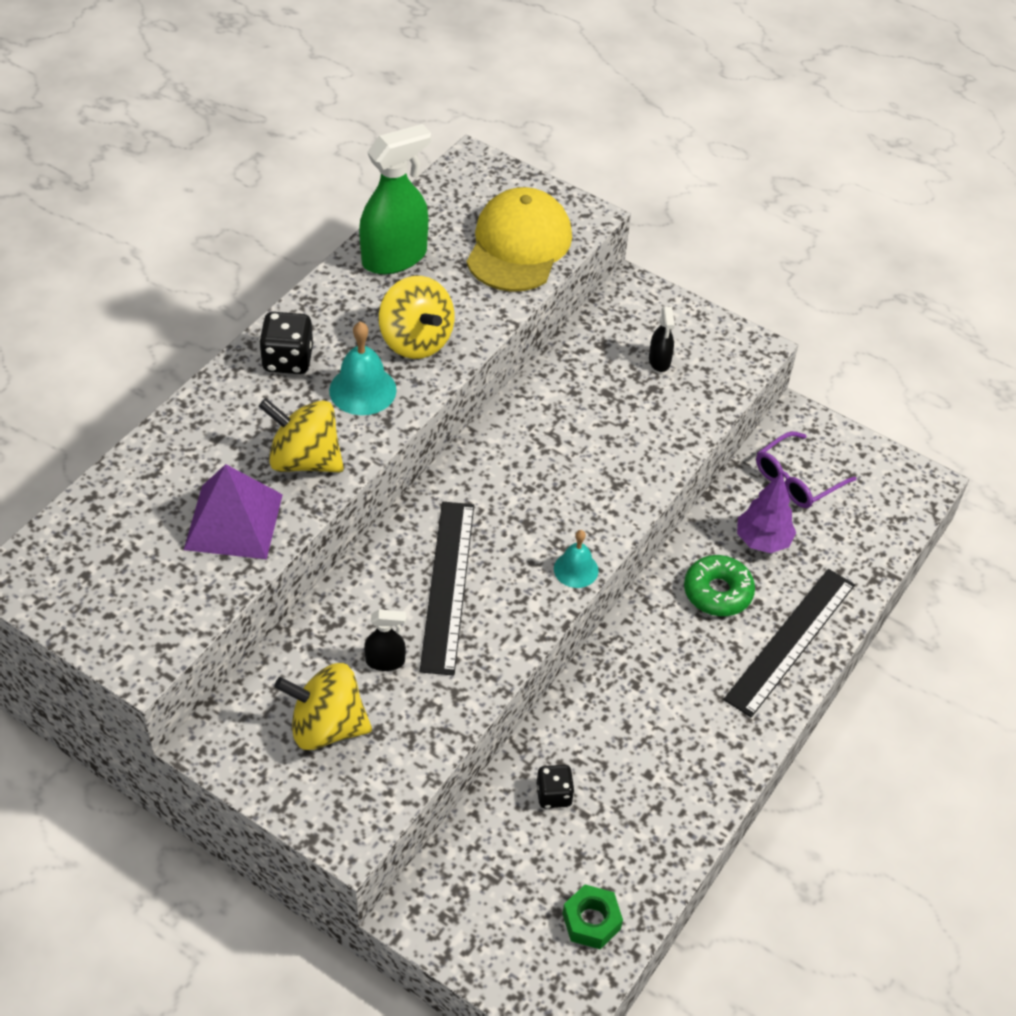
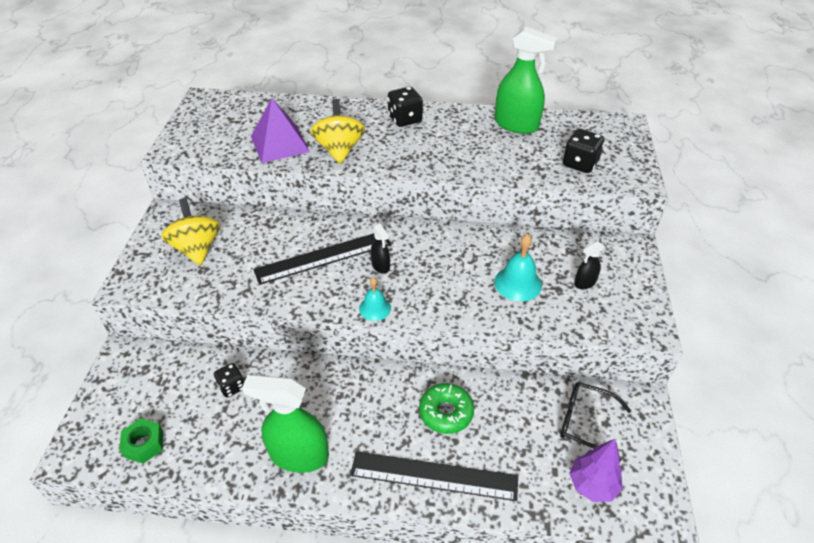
camera: 65 degrees right, 5 degrees down
(362, 390) = (406, 150): turquoise bell -> turquoise bell (518, 283)
(385, 661) = (253, 253): black spray bottle -> black spray bottle (380, 266)
(416, 341) = (462, 154): yellow spinning top -> none
(518, 246) = (580, 164): yellow cap -> black dice
(697, 758) = (298, 455): none -> green spray bottle
(762, 541) = (511, 422): purple tree -> purple tree (592, 485)
(797, 479) = (585, 422): purple glasses -> black glasses

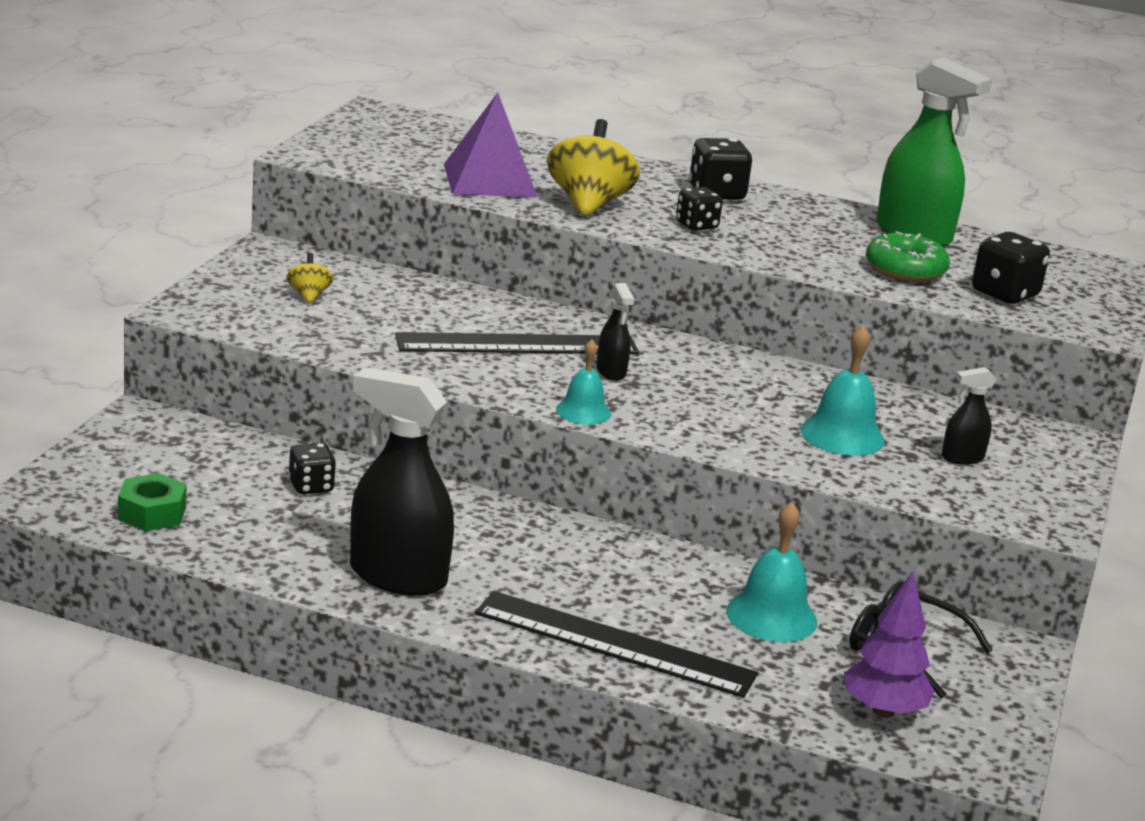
camera: 10 degrees right, 20 degrees down
(197, 248) = (309, 296): yellow spinning top -> yellow spinning top, size x0.48
(298, 455) = (397, 576): green spray bottle -> black spray bottle
(402, 152) = (696, 226): none -> black dice
(446, 412) = (662, 587): green donut -> green donut (905, 270)
(510, 418) = (771, 616): none -> turquoise bell

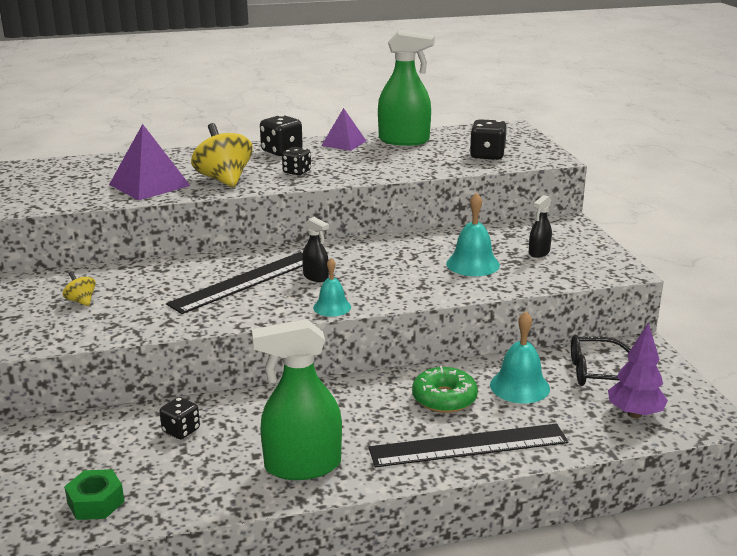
camera: 30 degrees left, 0 degrees up
(397, 576) = (302, 466): black spray bottle -> green spray bottle
(820, 210) = (344, 143): none -> purple pyramid
(905, 270) = (427, 160): green donut -> green donut (444, 398)

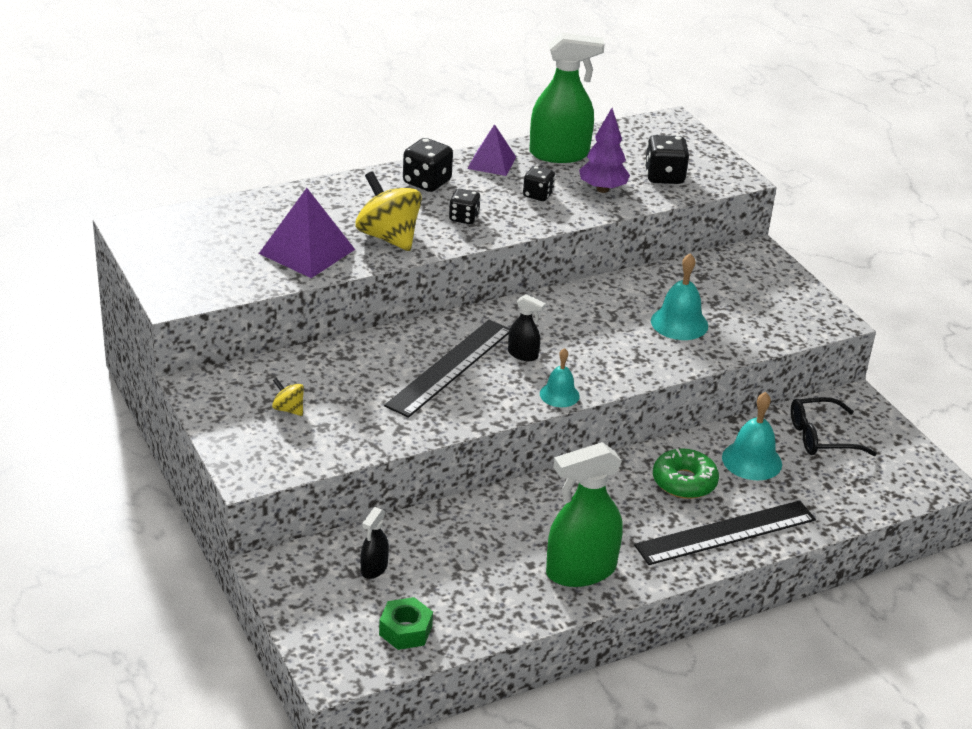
camera: 15 degrees left, 10 degrees up
(181, 430) = (443, 545): black dice -> black dice (538, 195)
(539, 253) = (742, 301): black spray bottle -> black spray bottle (374, 568)
(634, 414) = (867, 482): purple tree -> purple tree (602, 189)

